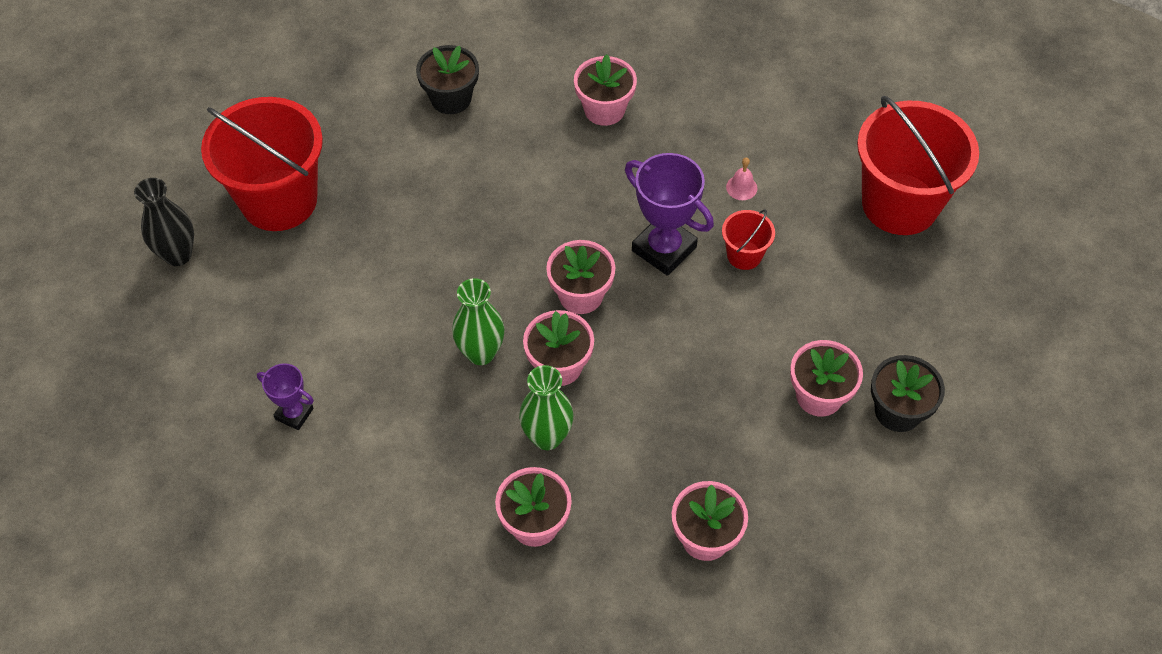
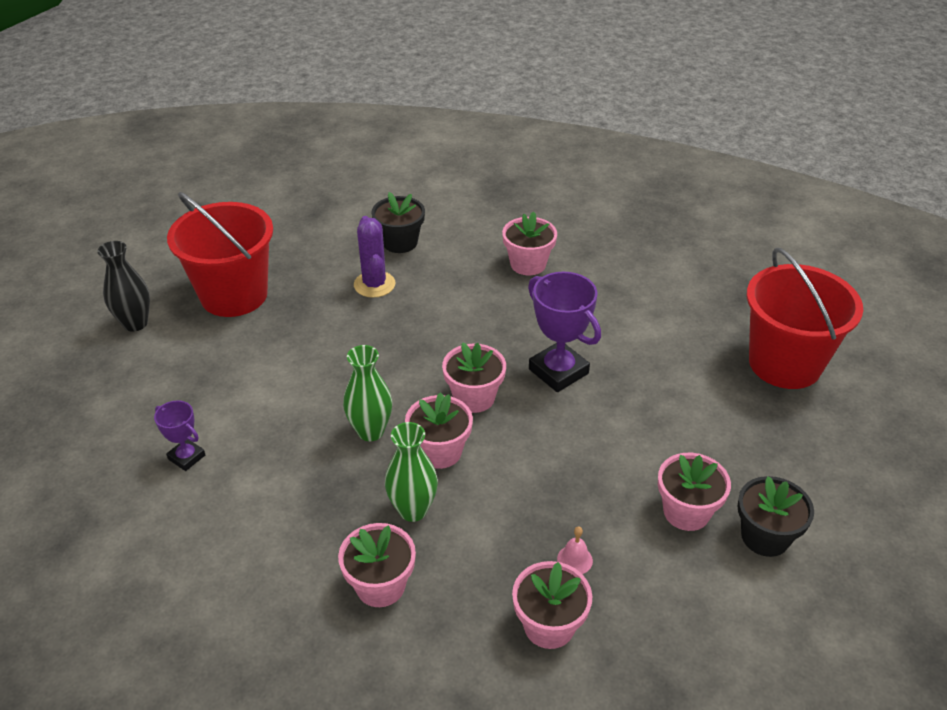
camera: 10 degrees right, 15 degrees down
(436, 162) = (374, 284): none -> purple cactus
(741, 187) = (638, 333): pink bell -> pink bell (574, 560)
(744, 255) = (632, 385): red bucket -> none

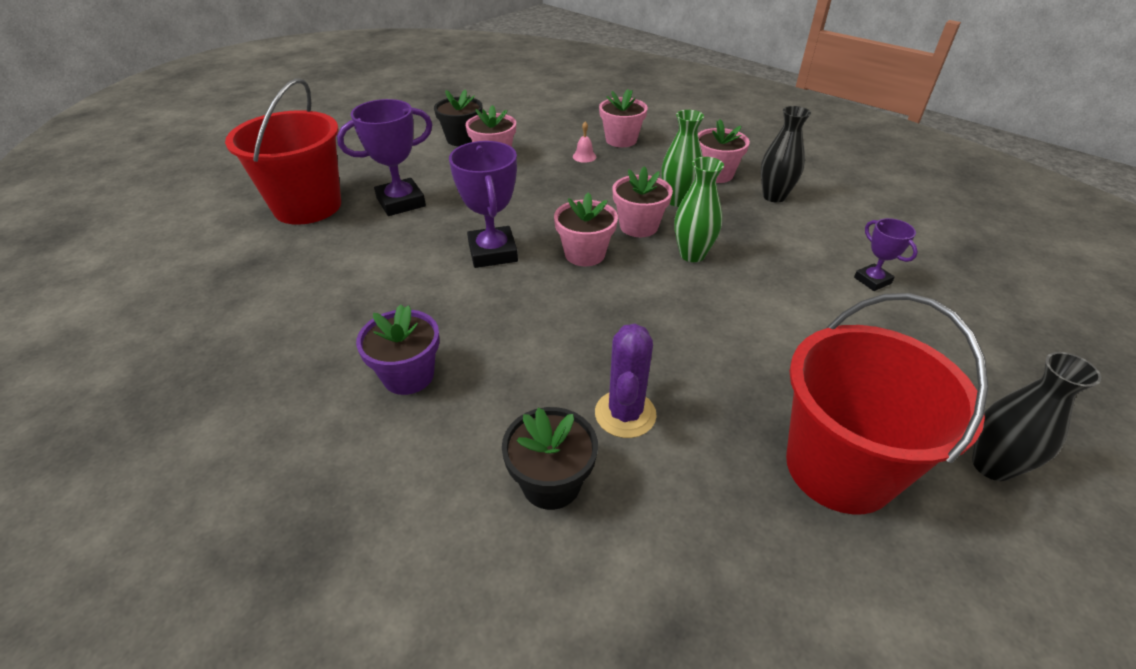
camera: 155 degrees left, 0 degrees up
(294, 563) = (774, 196): none -> black vase
(528, 264) = (408, 375): pink flower pot -> purple flower pot
(705, 399) = (401, 202): none -> purple trophy

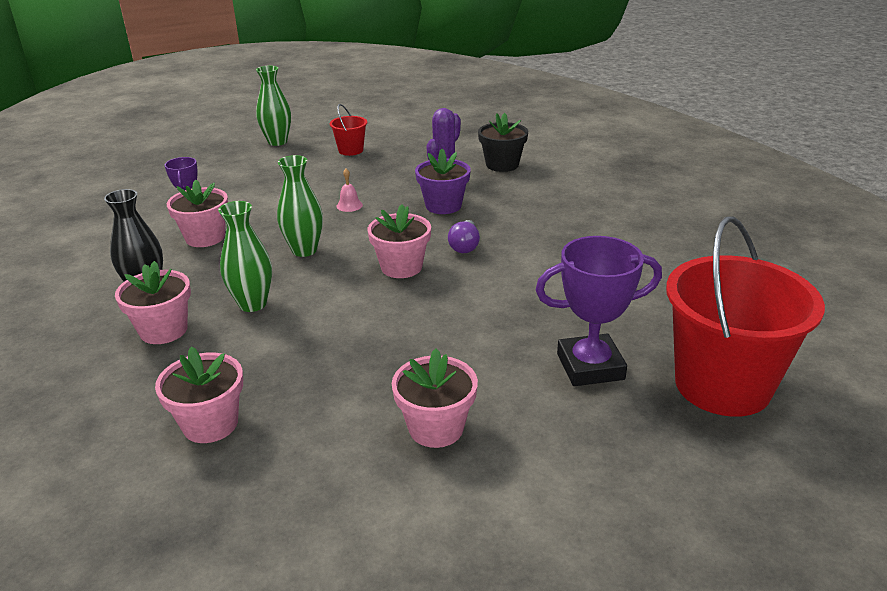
camera: 160 degrees left, 10 degrees down
(408, 375) = (580, 213): purple flower pot -> purple flower pot (443, 206)
(462, 139) = (475, 492): black flower pot -> none
(493, 252) = (491, 284): purple trophy -> none
(536, 291) = (465, 246): none -> purple light bulb
(584, 156) = (298, 399): pink bell -> pink bell (349, 205)
(638, 226) = (325, 283): pink flower pot -> pink flower pot (205, 237)
(839, 468) = (351, 150): red bucket -> red bucket, size x0.45
(991, 465) = (277, 142): black vase -> green vase

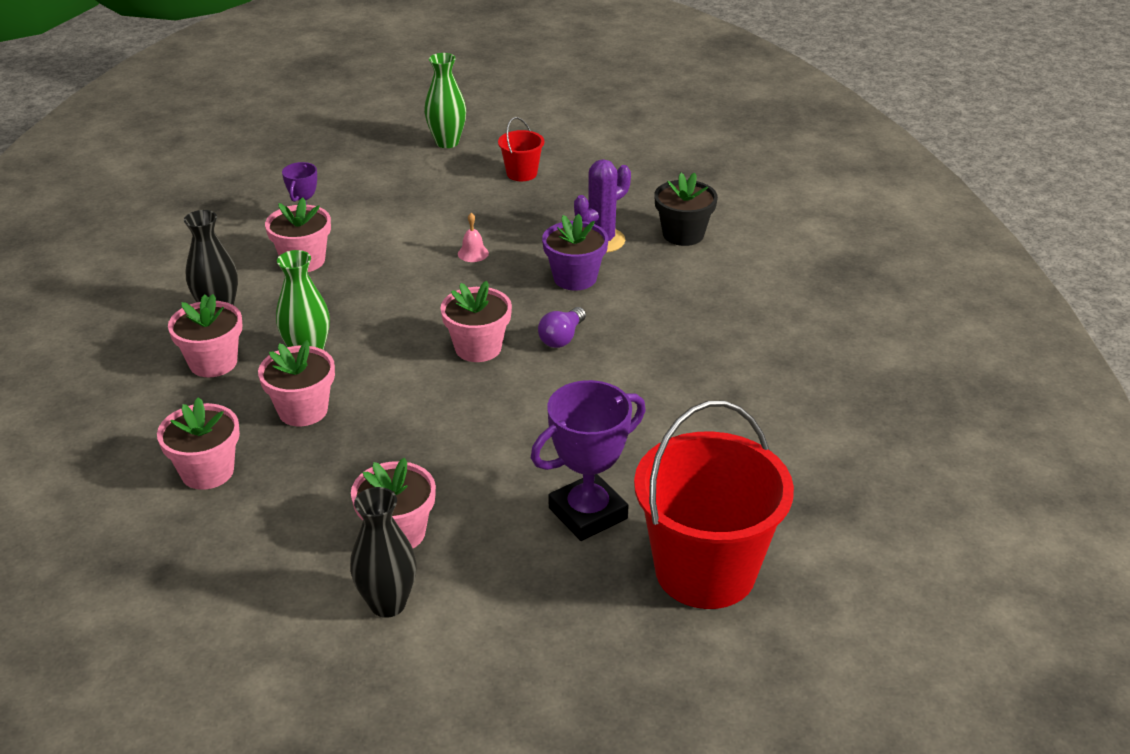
camera: 20 degrees right, 5 degrees up
(276, 348) = (303, 410): none -> pink flower pot
(304, 250) = (392, 302): green vase -> none
(472, 495) = (388, 604): none -> black vase
(590, 366) = (588, 513): purple trophy -> purple trophy turned 45 degrees counterclockwise

